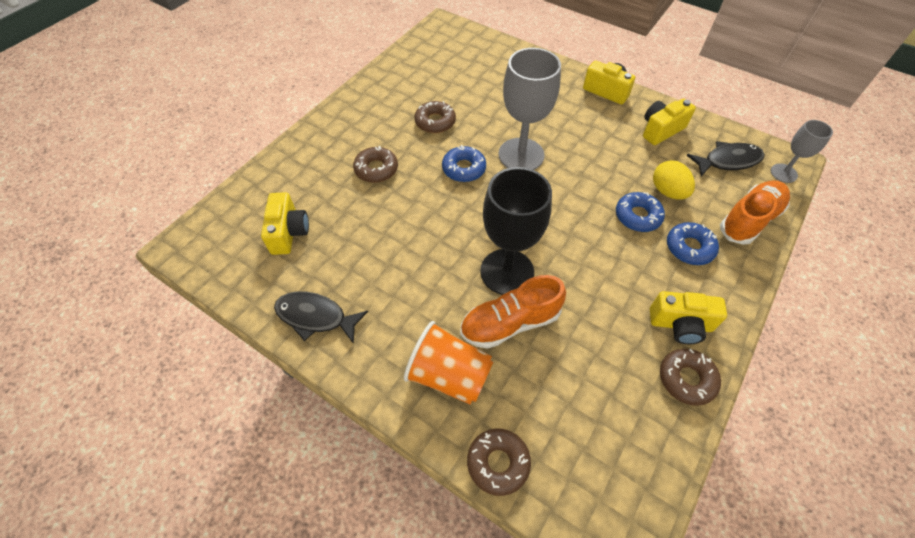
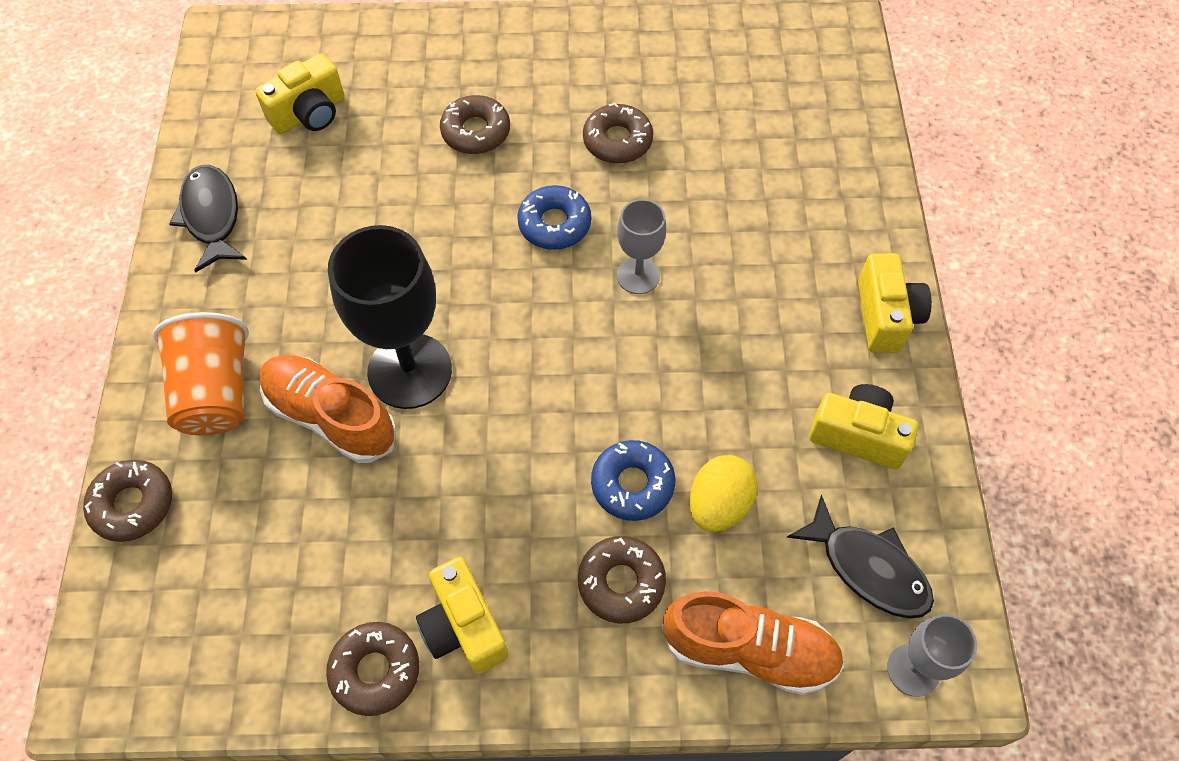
camera: 55 degrees right, 5 degrees up
(521, 155) = (638, 276): grey goblet -> grey goblet, size x0.54
(689, 247) = (621, 582): blue donut -> brown donut

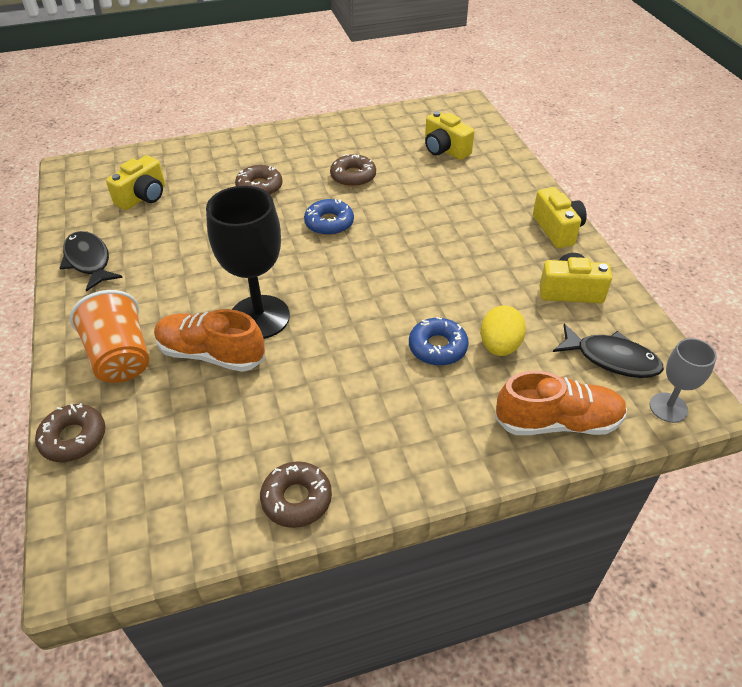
camera: 15 degrees left, 15 degrees down
(463, 627) = (353, 456): yellow camera -> yellow camera (445, 150)
(621, 582) = (453, 404): brown donut -> none
(638, 276) = (394, 239): grey goblet -> none

